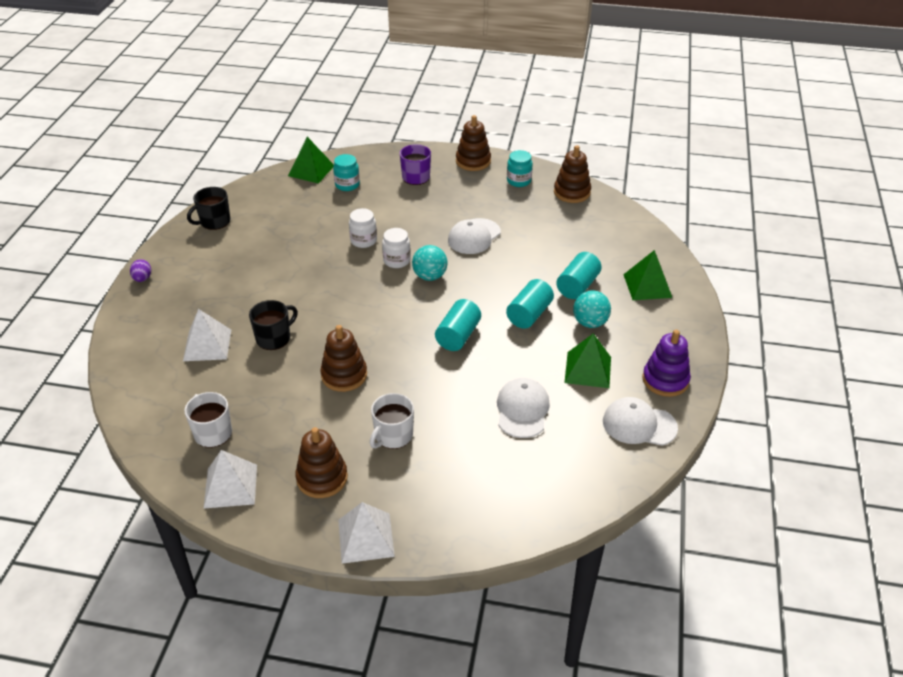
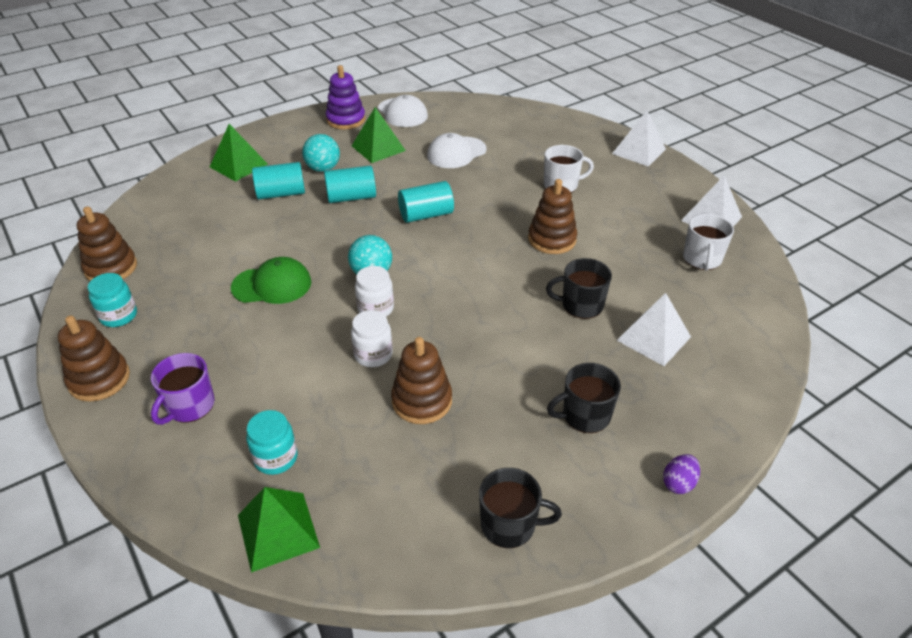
camera: 135 degrees left, 0 degrees up
(216, 279) = (585, 415): none -> black mug
(322, 478) = (638, 190): brown stacking toy -> brown stacking toy (422, 401)
(474, 236) = (272, 285): white cap -> green cap

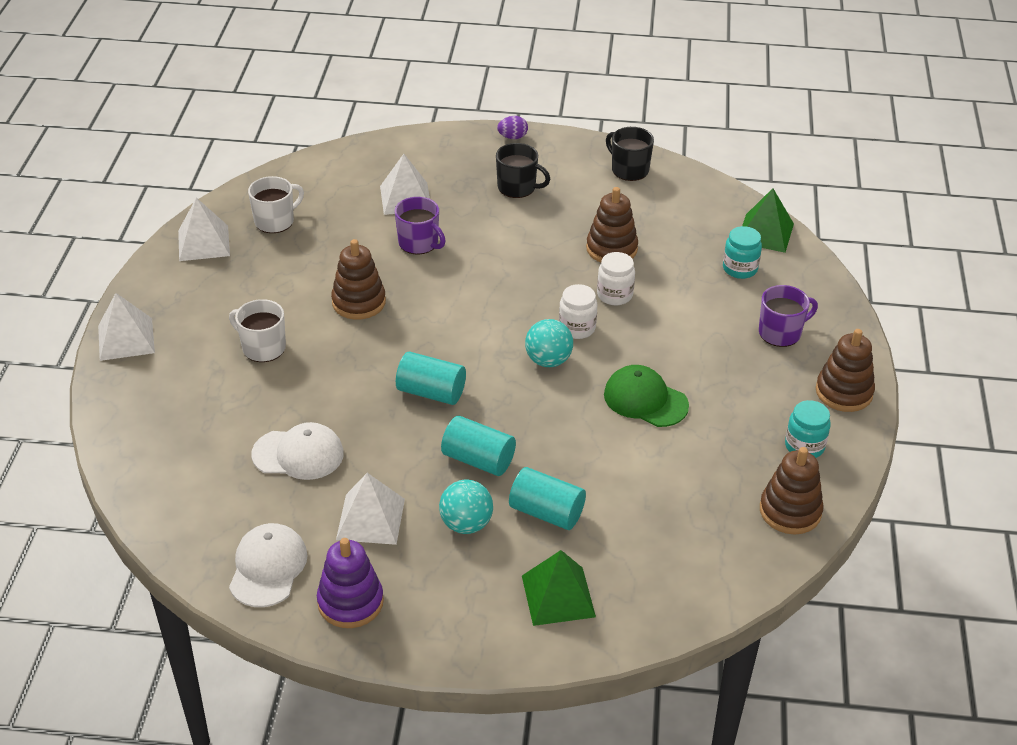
camera: 140 degrees left, 0 degrees up
(378, 148) = (370, 519): green pyramid -> white pyramid
(581, 305) = (419, 243): black mug -> purple mug

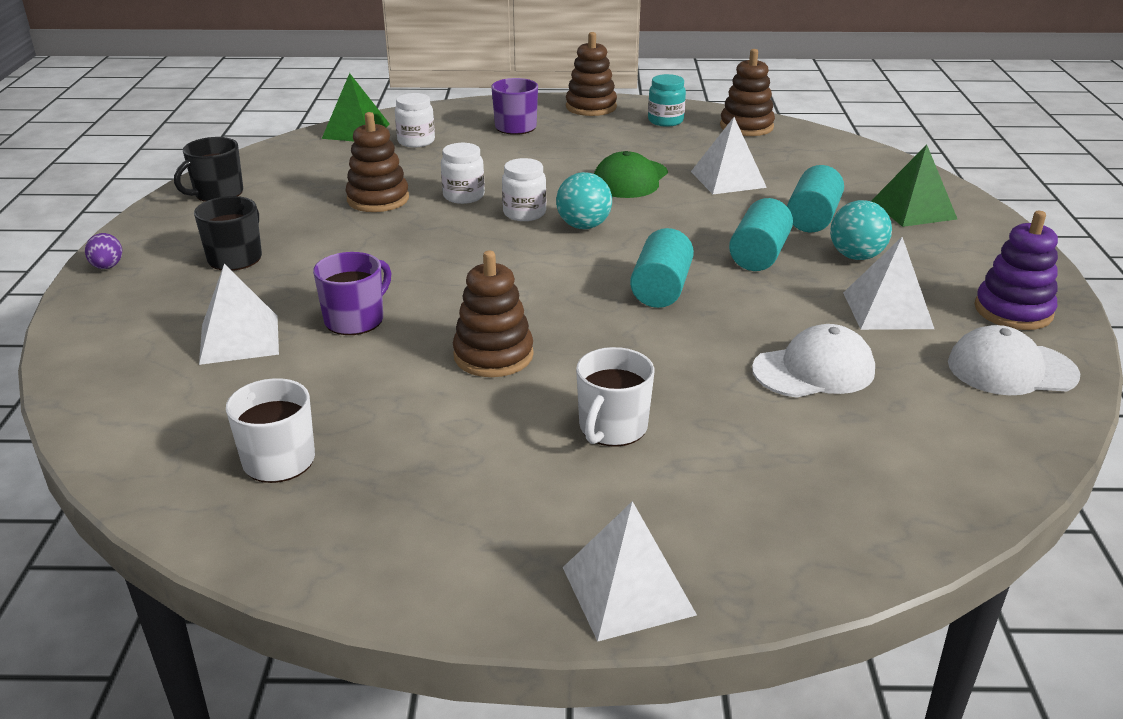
camera: 95 degrees left, 10 degrees down
(204, 243) = (333, 538): white pyramid -> white pyramid (728, 179)
(298, 454) = (814, 370): white cap -> white cap turned 75 degrees clockwise
(740, 269) = (416, 141): turquoise jar -> white jar

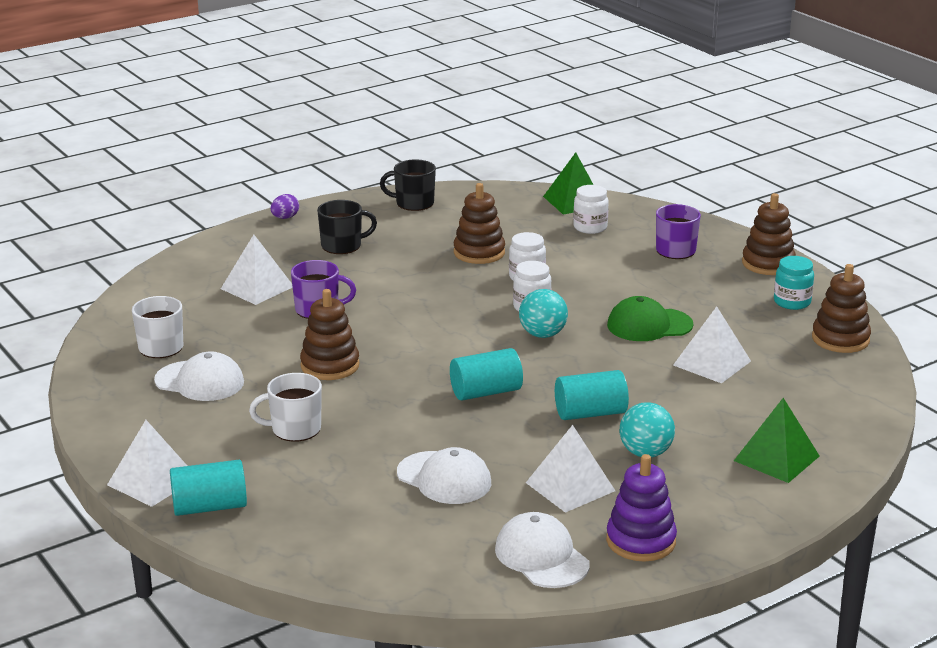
camera: 55 degrees right, 5 degrees down
(410, 459) = (200, 381): none -> white cap
(812, 218) = (690, 418): turquoise cylinder -> turquoise cylinder (210, 507)

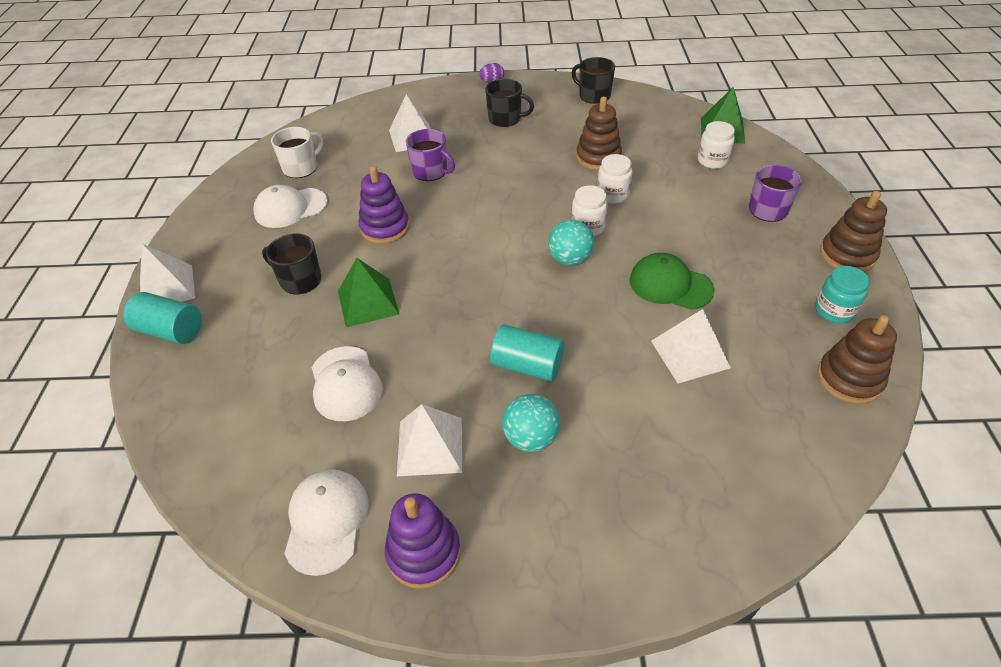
camera: 35 degrees right, 20 degrees up
(200, 381) = (290, 208): white cap -> white cap turned 105 degrees clockwise
(295, 429) = (300, 280): white mug -> black mug
(330, 366) = (385, 228): brown stacking toy -> purple stacking toy
(486, 392) = (467, 303): turquoise cylinder -> none
(776, 458) = (648, 510): green pyramid -> green pyramid (368, 302)

